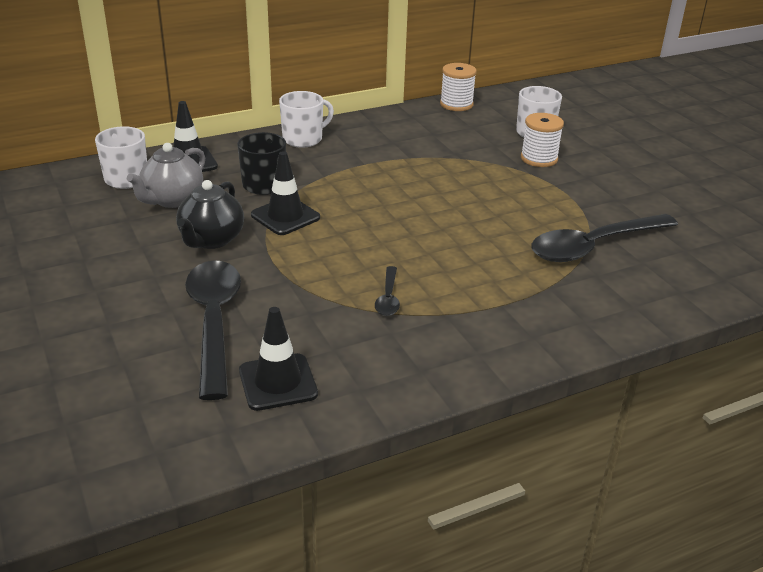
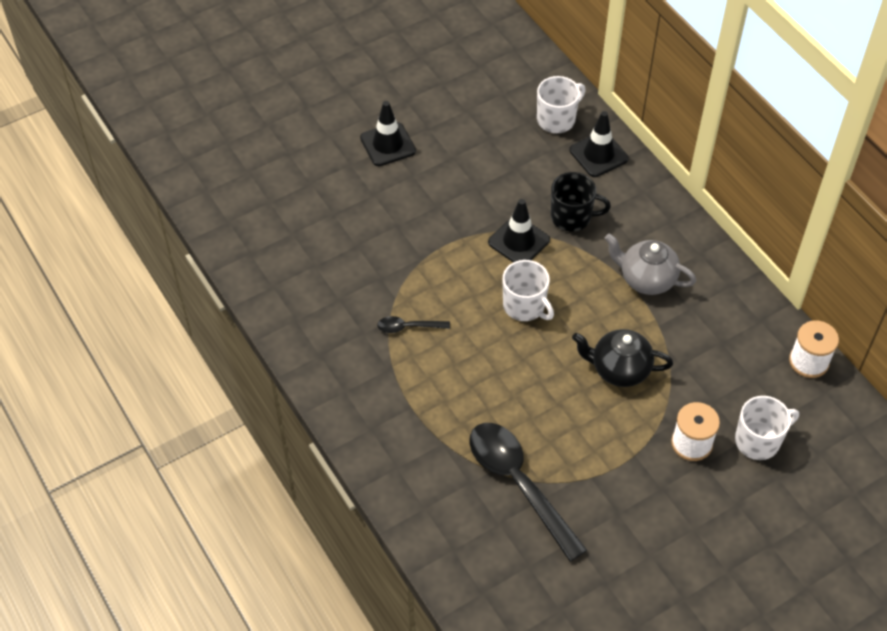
camera: 85 degrees right, 20 degrees up
(172, 200) = (528, 159): grey teapot -> grey teapot (646, 279)
(211, 240) = (470, 198): black teapot -> black teapot (619, 369)
(214, 322) = (360, 223): black spoon -> none
(278, 382) = (298, 272): black traffic cone -> black traffic cone (388, 144)
(303, 139) = (673, 232): white mug -> white mug (525, 306)

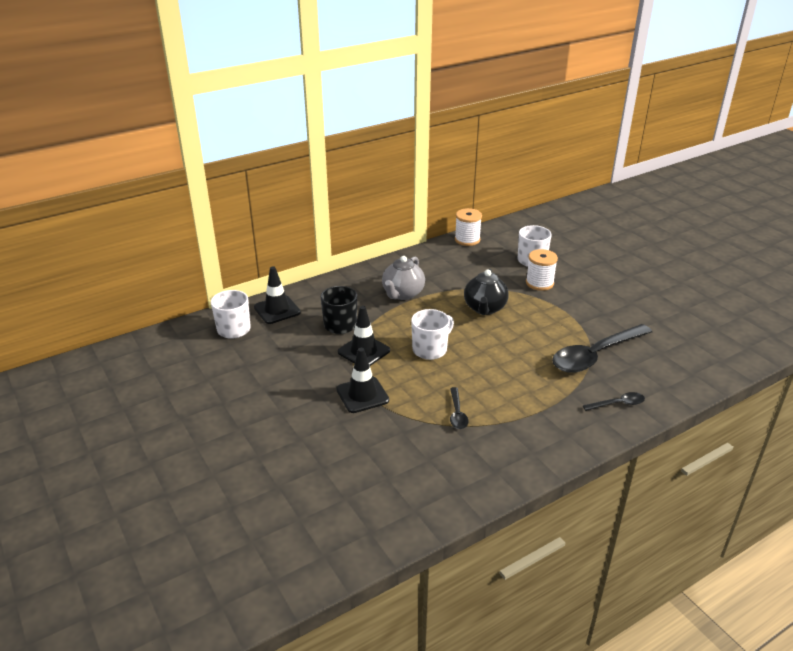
camera: 90 degrees left, 20 degrees down
(388, 144) = (237, 429): black traffic cone -> black traffic cone (362, 395)
(422, 490) = (618, 404): none -> black spoon

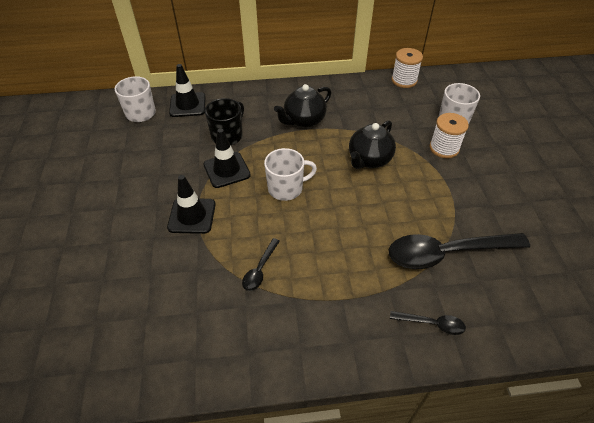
camera: 25 degrees right, 15 degrees up
(402, 294) = (303, 121): grey teapot -> black teapot

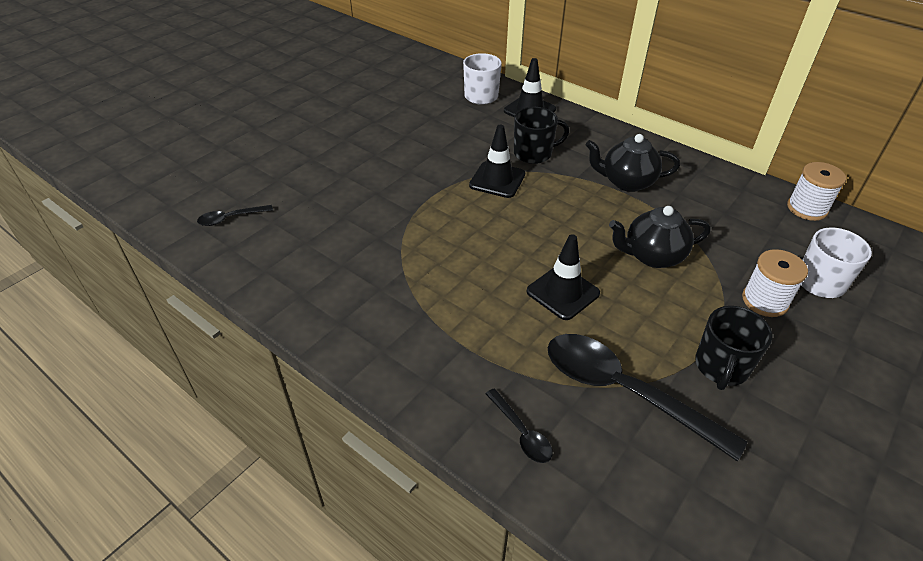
camera: 45 degrees right, 5 degrees down
(192, 216) = (424, 196): black traffic cone -> black traffic cone (563, 292)
(260, 269) = (426, 272): black spoon -> black spoon (230, 218)
(286, 188) = (532, 227): white mug -> none
(467, 201) = (721, 367): none -> black mug

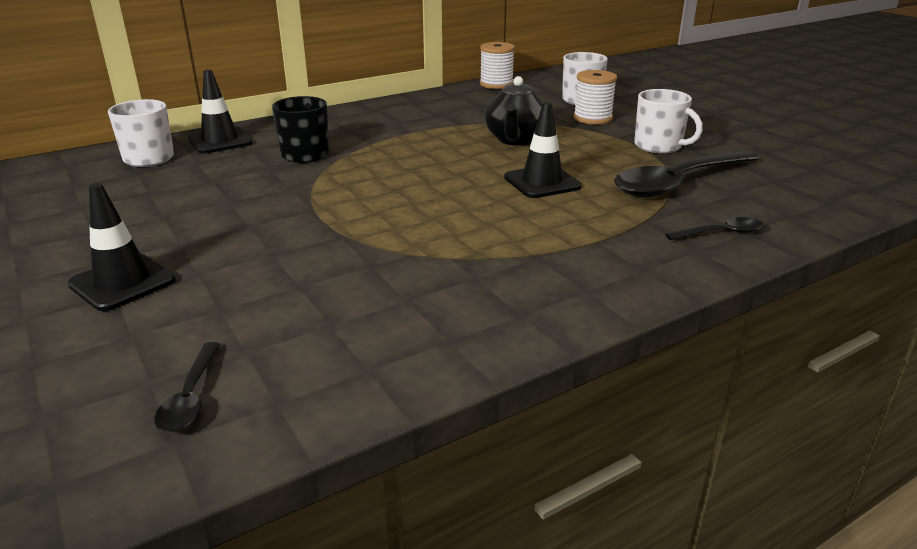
camera: 70 degrees left, 15 degrees down
(497, 180) = (332, 179): black traffic cone -> black traffic cone (122, 282)
(626, 182) = (402, 127): black teapot -> none
(721, 367) = (659, 146): black mug -> white mug

